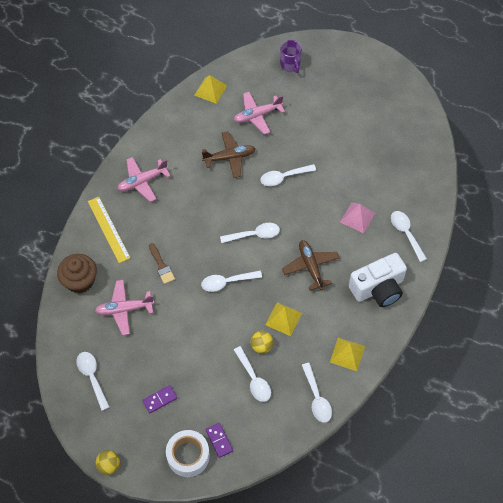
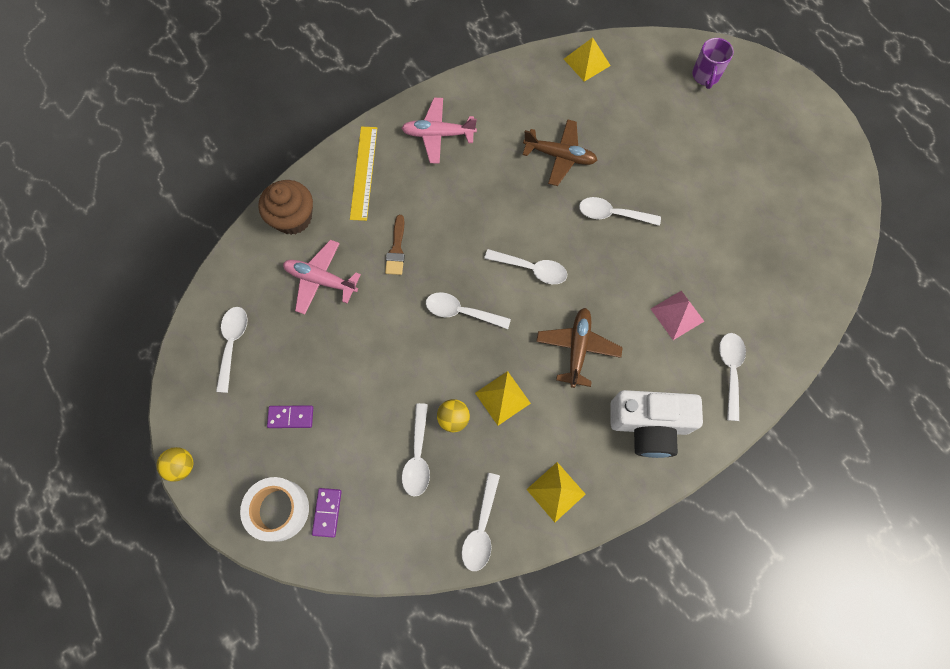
camera: 30 degrees right, 10 degrees up
(257, 115) = (625, 120): pink plane -> none

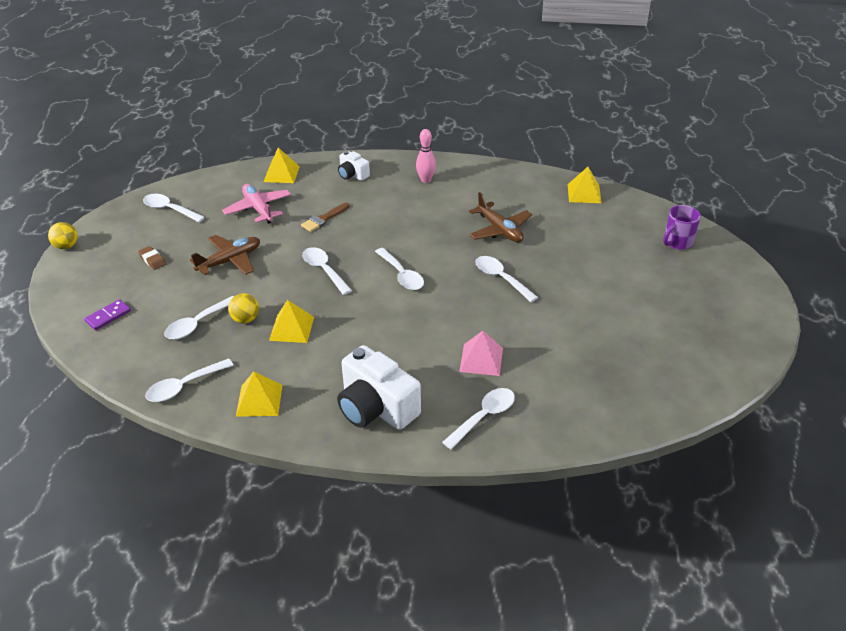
camera: 40 degrees right, 30 degrees down
(232, 343) = (169, 209): white spoon -> white spoon turned 105 degrees counterclockwise
(279, 510) = (85, 297): white tape -> none
(291, 417) = (152, 260): purple domino -> brown eraser
(293, 218) = (281, 174): brown cupcake -> yellow pyramid
(364, 172) = (352, 174): yellow ruler -> white camera
(438, 134) = (426, 180): pink plane -> pink bowling pin
(577, 348) = (379, 334): brown plane -> brown plane (230, 261)

